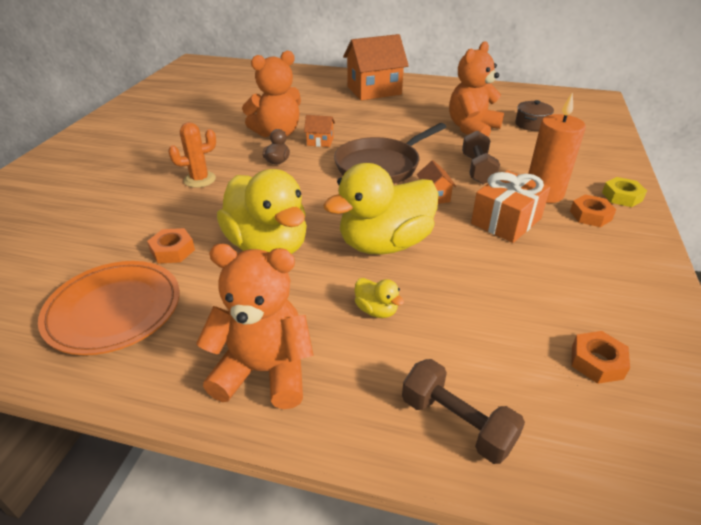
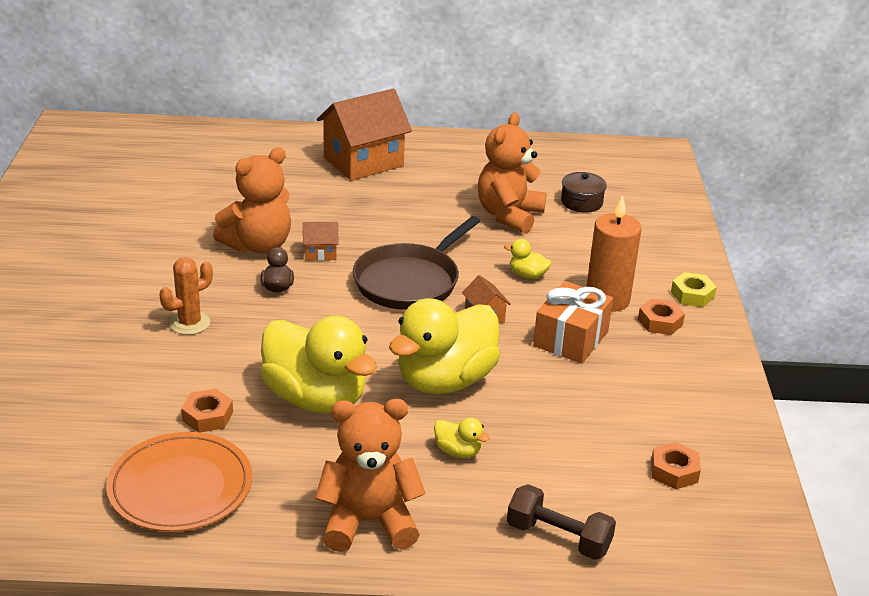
camera: 15 degrees left, 5 degrees down
(477, 169) = (527, 275): brown dumbbell -> yellow duck

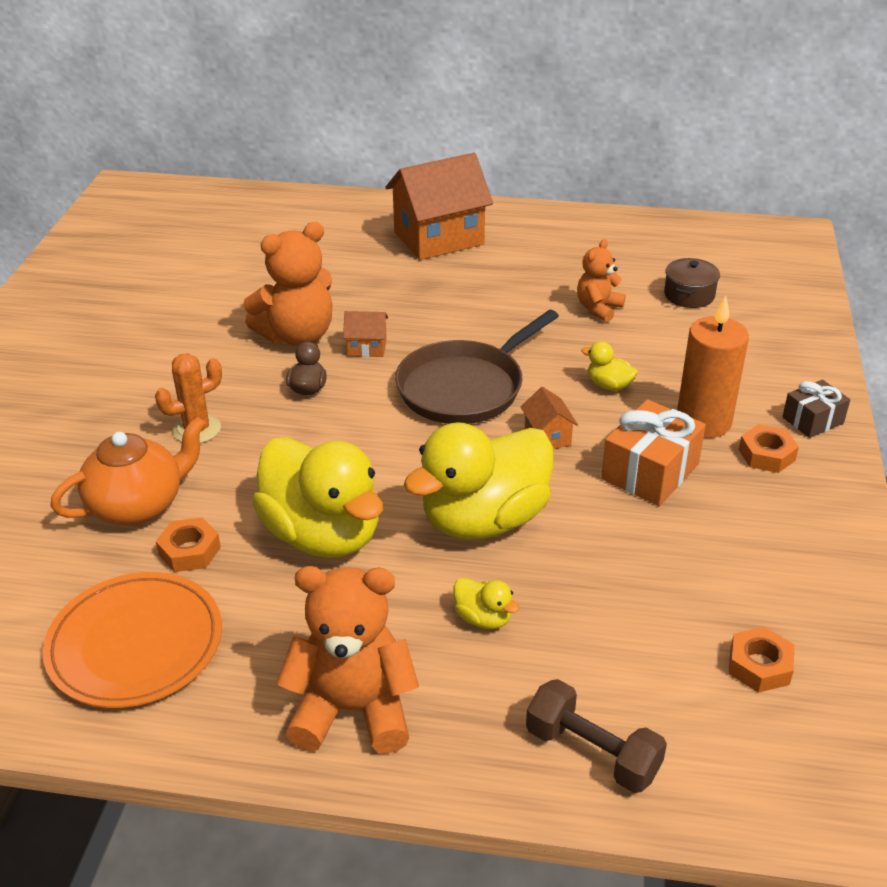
camera: 10 degrees right, 5 degrees up
(154, 384) = (138, 505): none -> orange teapot
(509, 215) = (598, 309): orange teddy bear -> orange teddy bear, size x0.58
(692, 295) = (812, 420): yellow nut -> brown gift

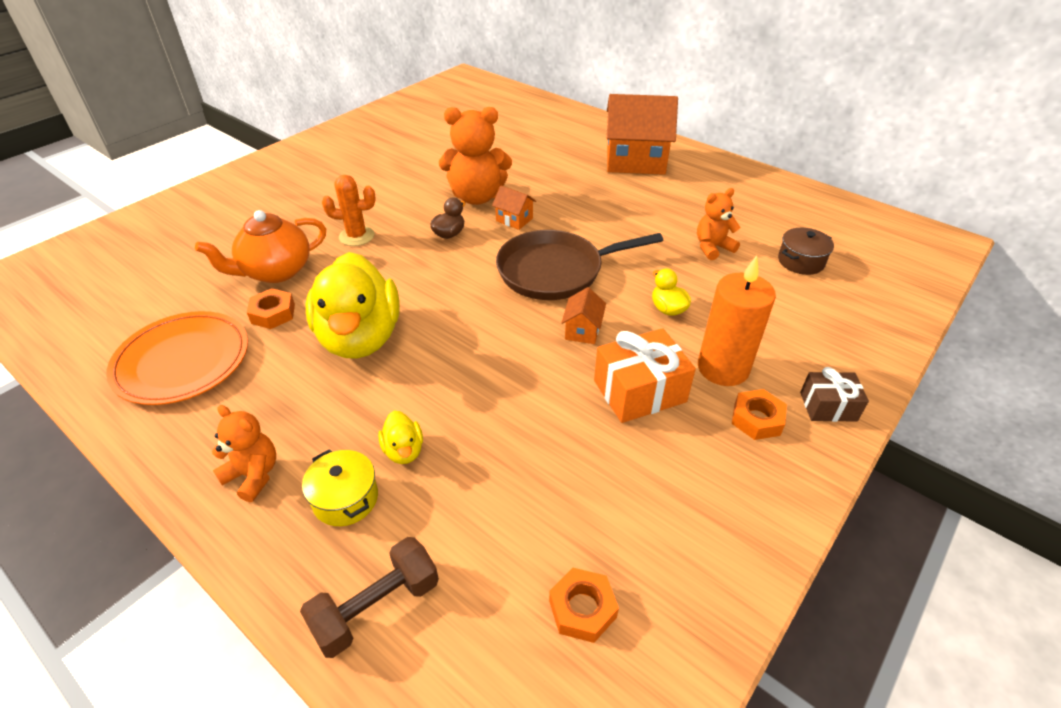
camera: 30 degrees right, 5 degrees up
(138, 505) = (276, 271): orange teapot -> orange teapot turned 150 degrees clockwise
(353, 710) = (253, 475): orange teddy bear -> orange teddy bear, size x0.58
(470, 684) = (345, 498): none -> yellow pot
(484, 519) = (477, 374): yellow duck -> none
(592, 752) = (376, 607): brown dumbbell -> brown dumbbell turned 75 degrees clockwise

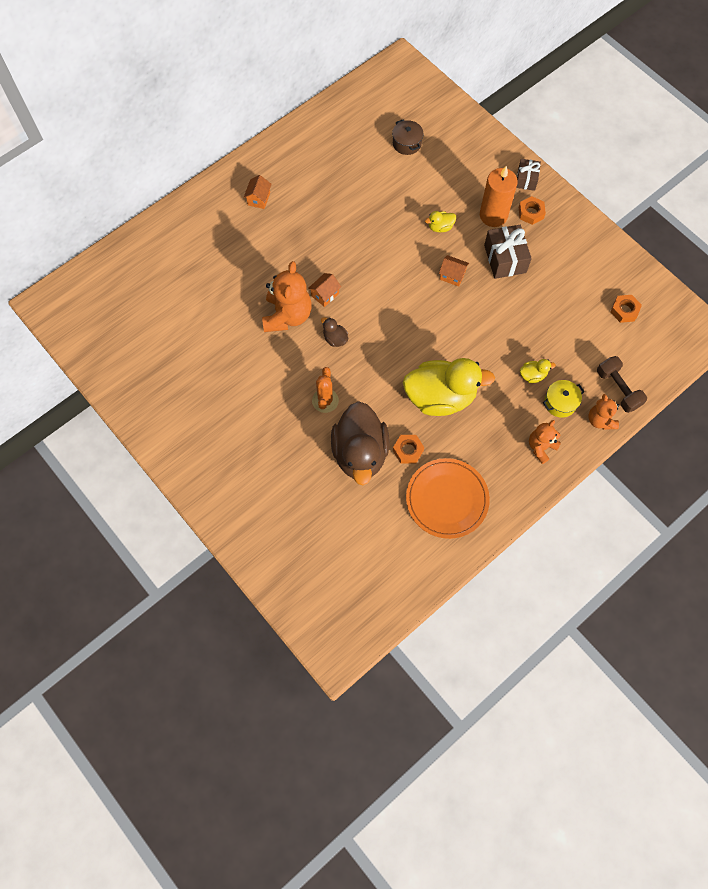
camera: 80 degrees left, 25 degrees up
(276, 271) = (360, 453): orange teapot -> brown duck
(555, 271) = (391, 279): brown pan -> none
(635, 161) = (259, 199): orange house -> orange house, size x0.44
(639, 391) = (505, 259): orange gift -> brown gift
(712, 248) = (383, 185): orange teddy bear -> orange teddy bear (600, 420)

